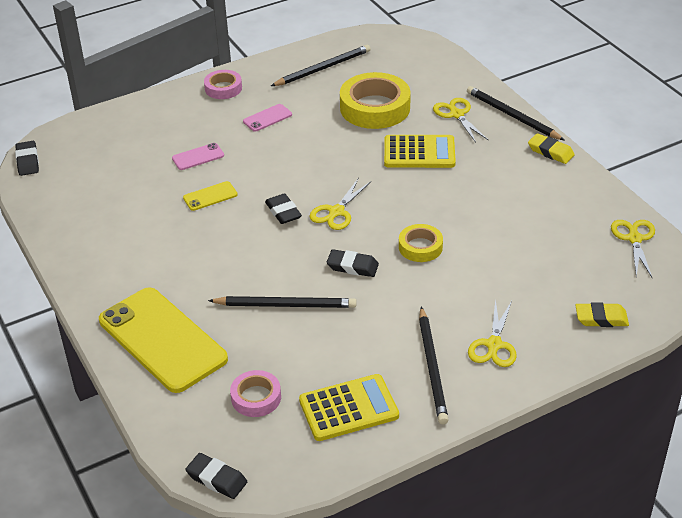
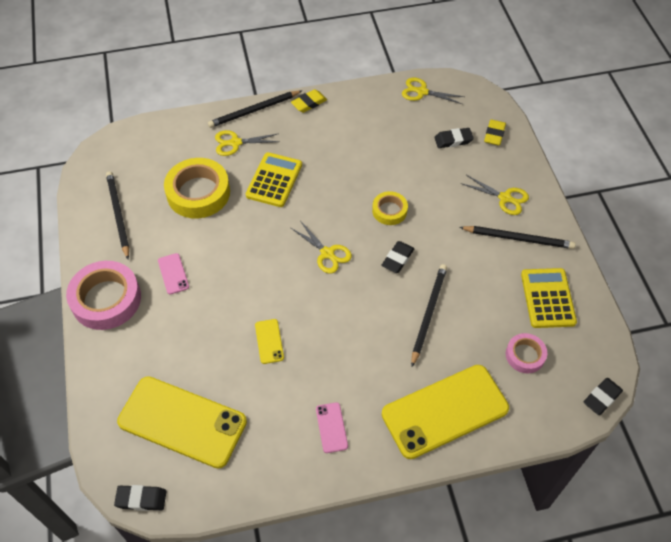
camera: 75 degrees left, 15 degrees up
(107, 164) = (182, 422): none -> yellow phone
(198, 157) = (206, 340): pink phone -> pink phone (331, 427)
(223, 88) = (106, 299): pink tape -> pink tape, size x1.83
(283, 212) = (313, 290): black eraser -> black eraser (453, 140)

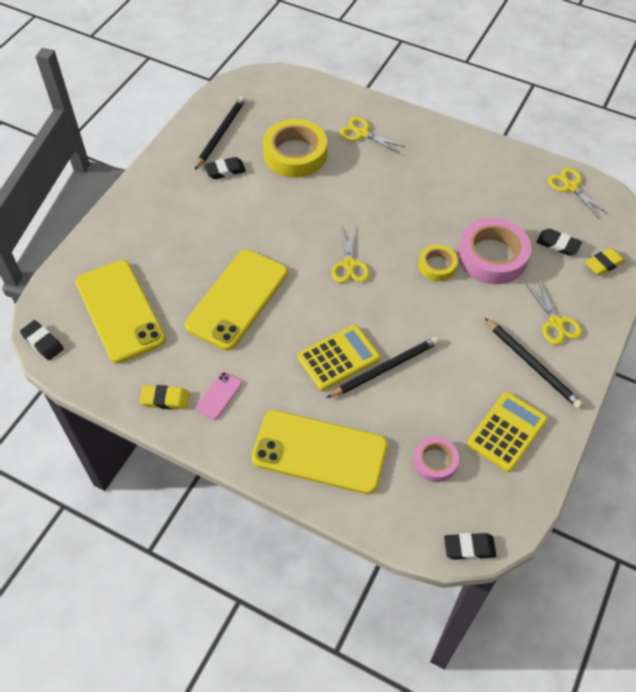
camera: 40 degrees right, 0 degrees up
(106, 299) = (154, 189): pink tape -> pink tape (492, 256)
(173, 274) = (217, 202): pink phone -> none
(254, 111) = (403, 117): black pencil -> none
(269, 341) = (237, 299): yellow phone -> yellow phone, size x2.40
(274, 180) = (364, 181): yellow calculator -> yellow calculator (338, 358)
(309, 103) = (456, 137): yellow eraser -> yellow eraser (165, 399)
(397, 259) = (404, 308): black eraser -> black eraser (225, 170)

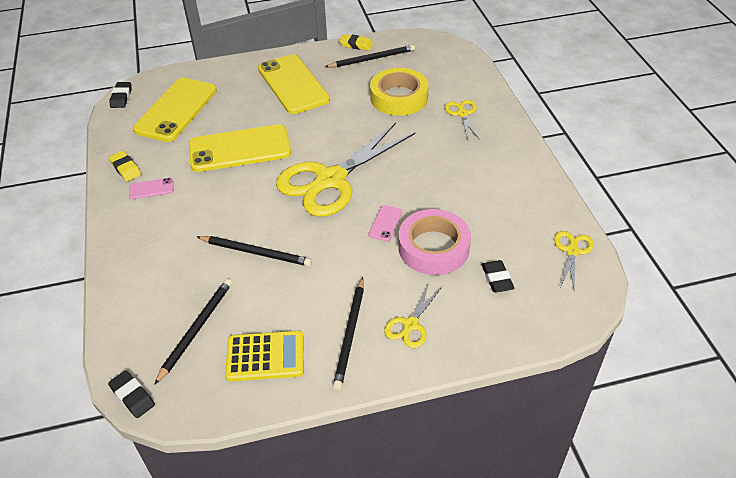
camera: 50 degrees right, 10 degrees down
(225, 170) = (343, 79): black eraser -> none
(319, 452) = (148, 262): yellow phone -> yellow phone (293, 84)
(338, 358) = (240, 224): yellow calculator -> none
(349, 265) = (331, 180): yellow scissors -> yellow scissors, size x2.28
(435, 461) = (196, 329): pink tape -> black pencil
(437, 265) = (385, 223): yellow tape -> pink phone
(603, 264) = (514, 320): yellow eraser -> yellow eraser (356, 45)

